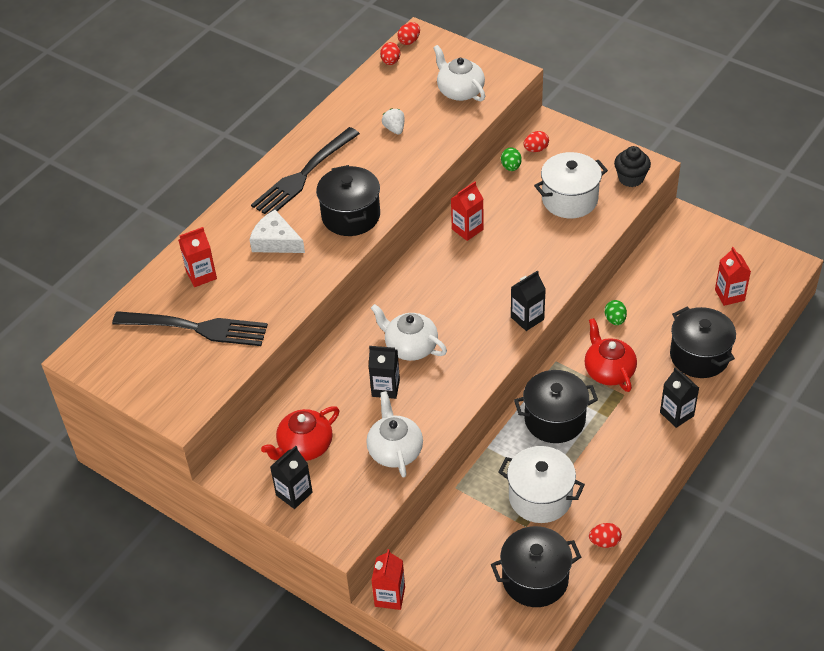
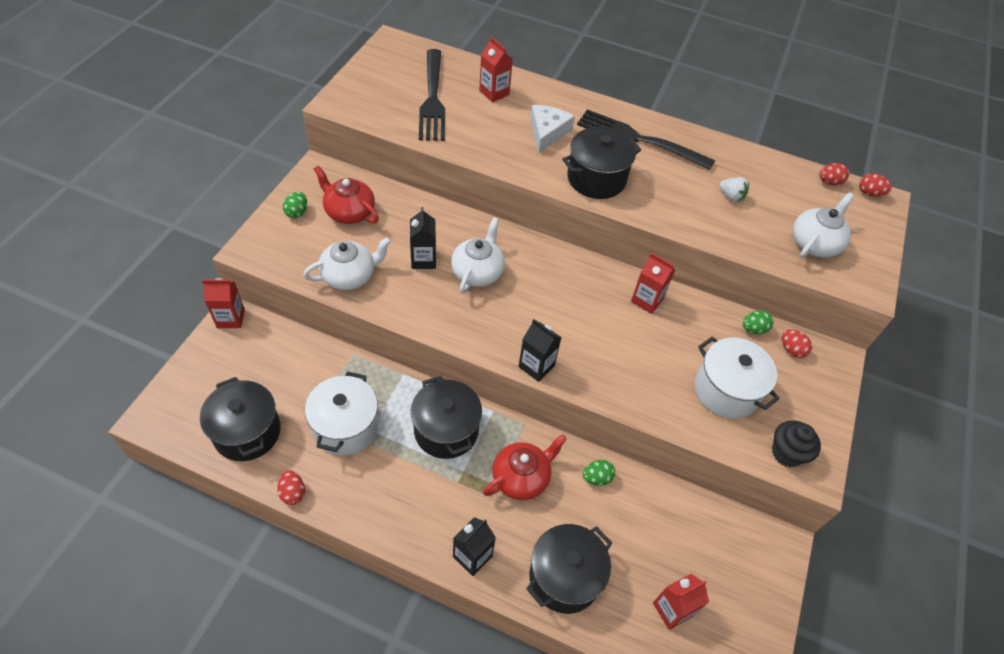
camera: 70 degrees right, 5 degrees up
(294, 494) = (297, 212): black carton -> green egg
(394, 129) = (731, 197): white strawberry -> white strawberry turned 75 degrees clockwise

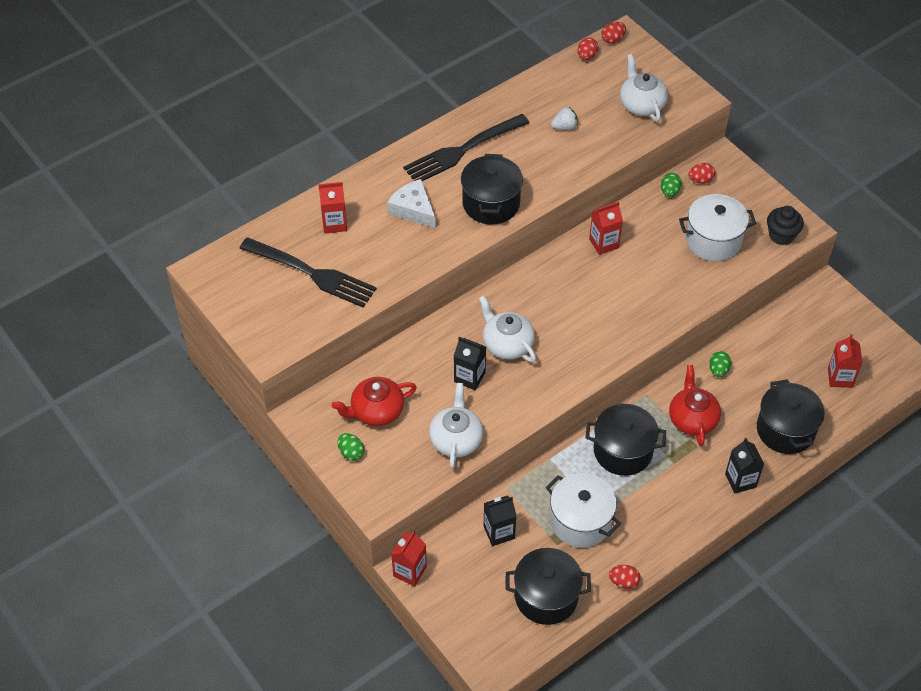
camera: 55 degrees left, 0 degrees up
(536, 366) = (626, 348): black carton -> black carton (499, 532)

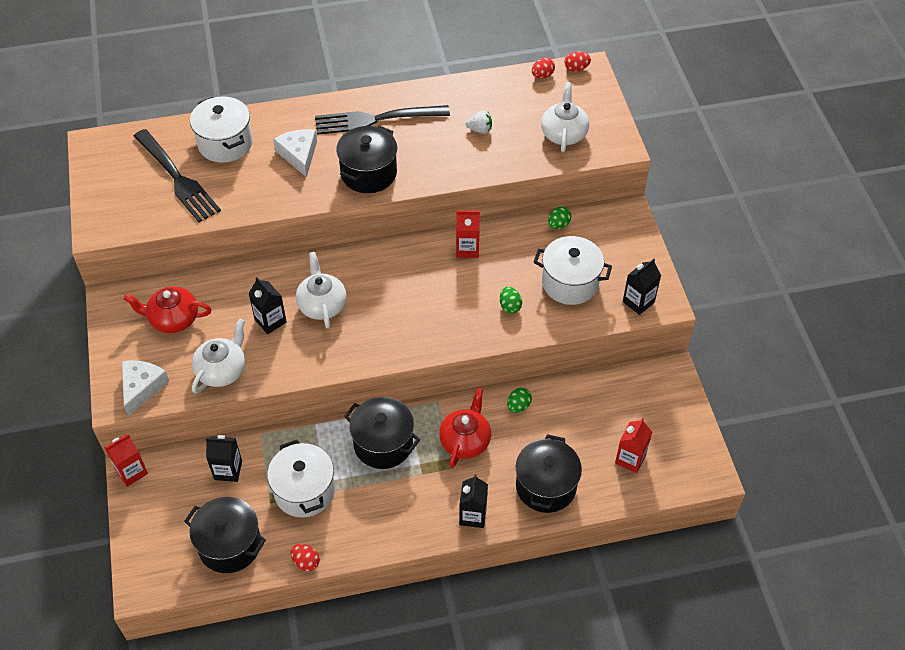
camera: 25 degrees right, 0 degrees up
(334, 223) = (225, 143): red carton -> white pot
(351, 453) = (128, 346): green egg -> green egg (510, 306)
(391, 485) = (142, 387): none -> white cheese
(700, 180) = (594, 224): red egg -> none
(781, 235) = (638, 302): black cupcake -> black carton

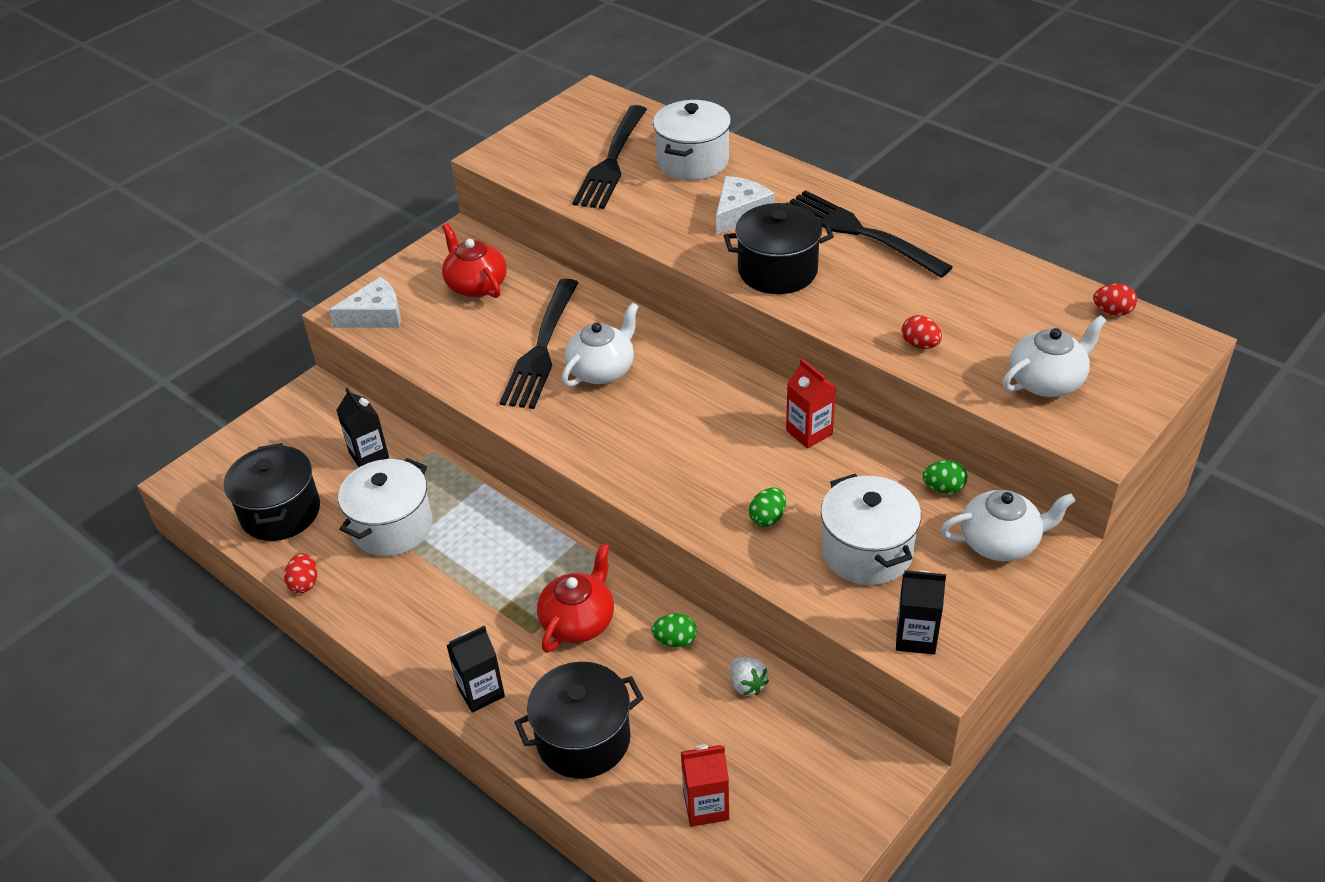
camera: 55 degrees right, 10 degrees down
(131, 472) = (310, 392): red carton -> none
(222, 370) = (446, 353): white teapot -> white teapot (1001, 542)
(270, 321) = (541, 347): black carton -> black fork
(383, 444) = (508, 552): black pot -> none
(465, 440) = (579, 621): red teapot -> red teapot turned 45 degrees counterclockwise
(480, 130) = (954, 312): white strawberry -> white strawberry (747, 684)
(576, 68) = (1168, 332): red egg -> red egg (920, 345)

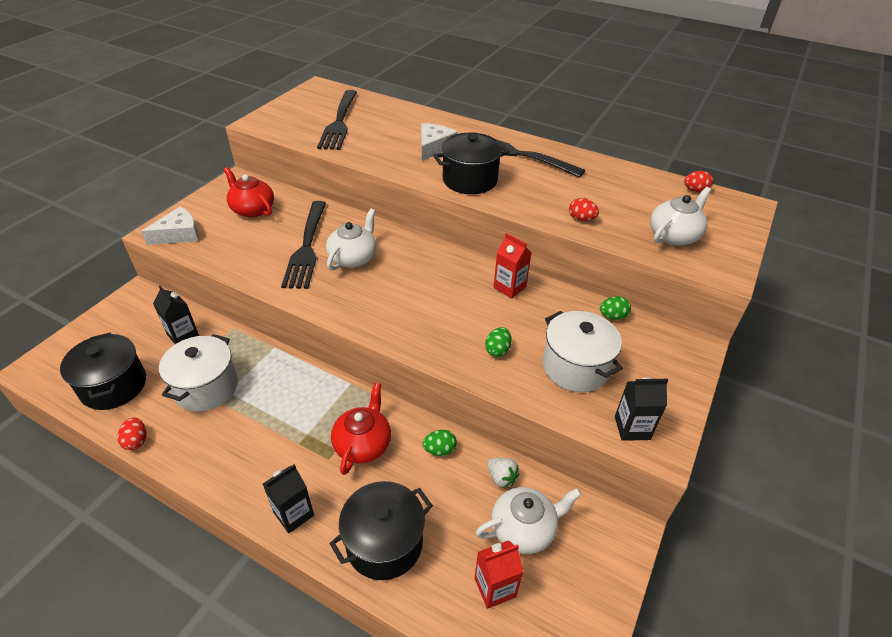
camera: 15 degrees left, 0 degrees up
(693, 161) = (394, 120): white pot -> none
(1001, 542) = (664, 350): white teapot -> white teapot (524, 529)

